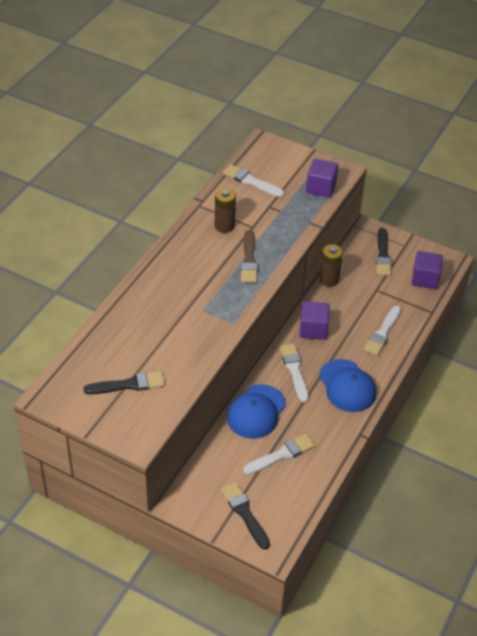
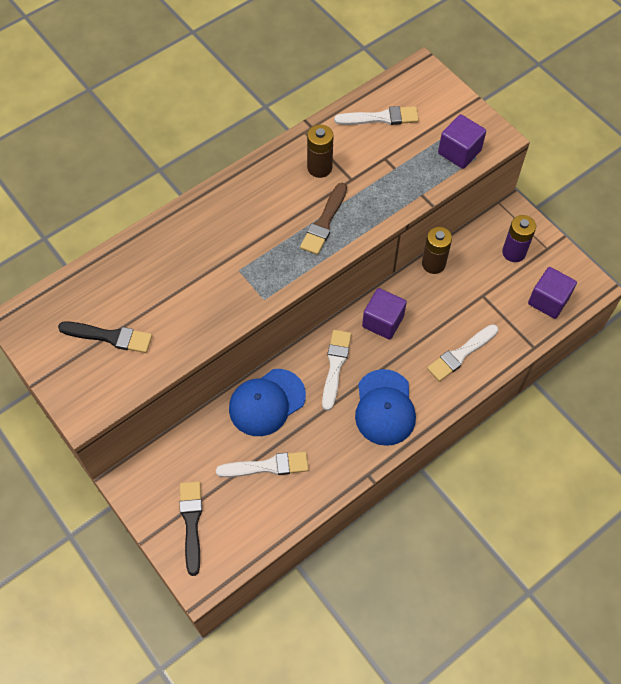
camera: 25 degrees right, 15 degrees up
(251, 181) = (381, 118): white brush -> white brush turned 120 degrees clockwise
(383, 255) = (514, 252): black brush -> purple battery

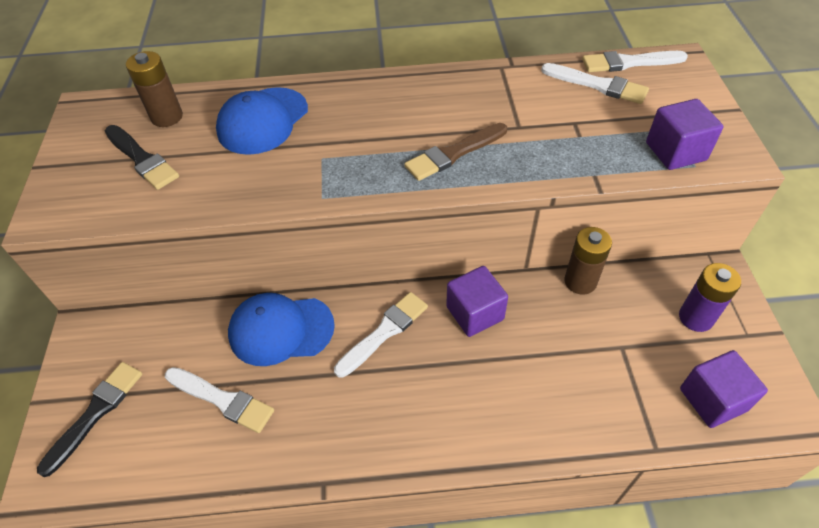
camera: 35 degrees right, 10 degrees down
(319, 168) = (491, 103): brown battery -> brown battery (167, 117)
(384, 407) = (404, 412): blue cap -> blue cap (263, 121)
(460, 354) = (546, 402): white brush -> white brush (629, 63)

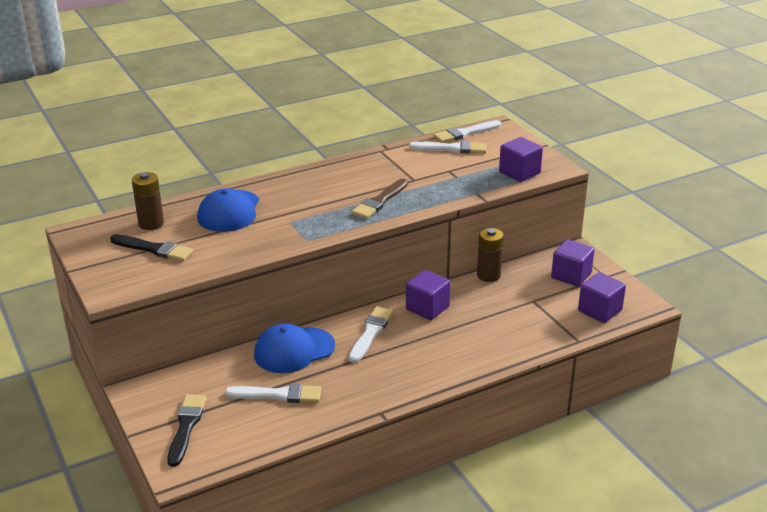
camera: 25 degrees left, 20 degrees down
(696, 317) = (571, 275): purple battery -> purple cube

